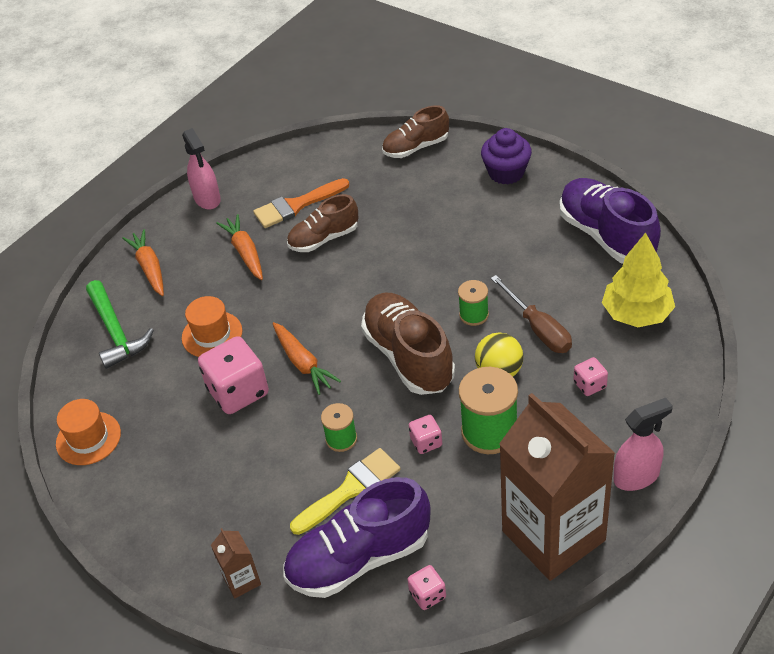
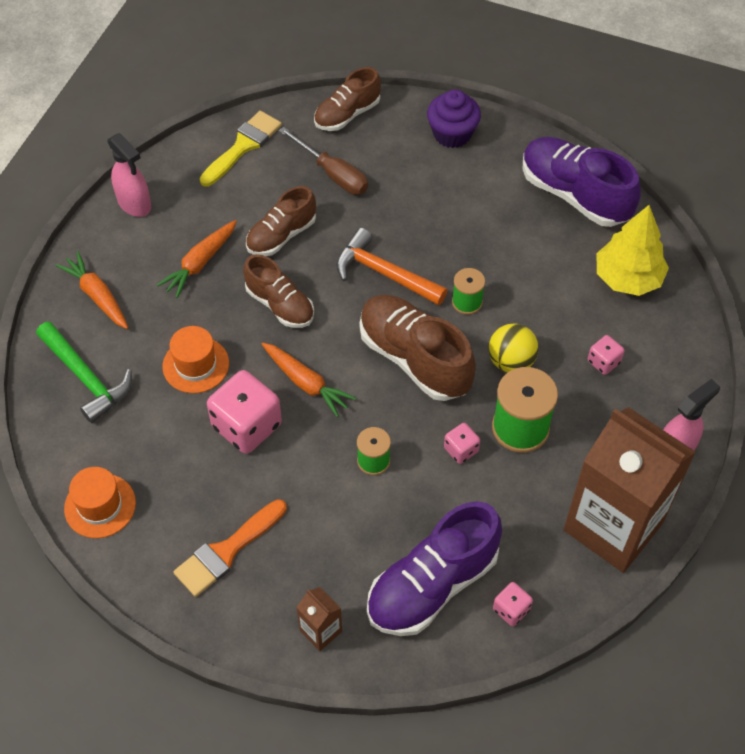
camera: 20 degrees left, 10 degrees up
(245, 252) = (200, 263): orange carrot -> orange carrot turned 105 degrees counterclockwise
(297, 205) = (238, 199): orange brush -> orange brush (227, 551)
(303, 295) = (280, 305): none -> brown shoe
(350, 489) = (400, 514): yellow brush -> yellow brush (243, 146)
(405, 281) = (384, 273): none -> orange hammer
(538, 328) = (536, 308): brown screwdriver -> brown screwdriver (333, 174)

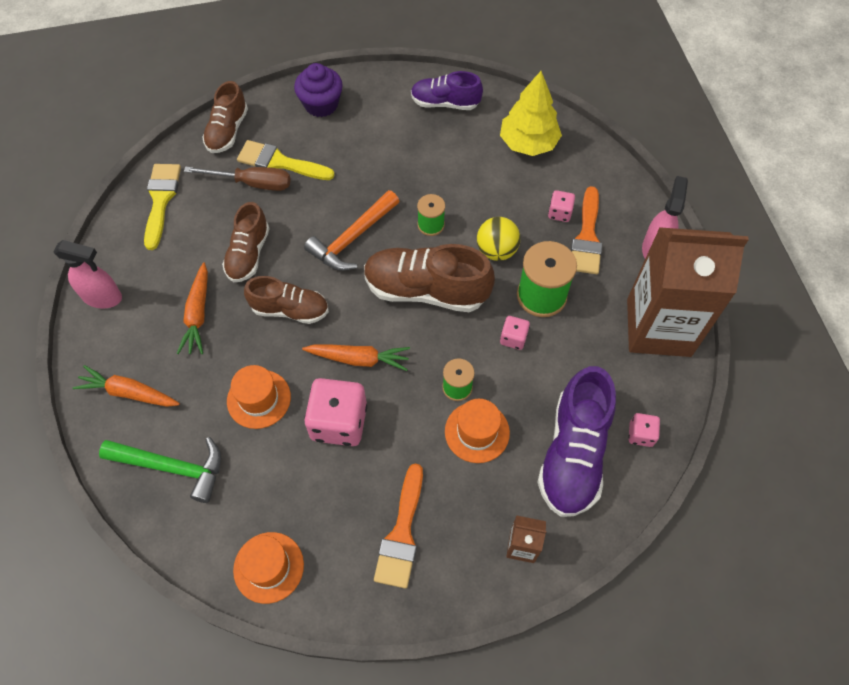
camera: 35 degrees left, 5 degrees up
(360, 510) = (477, 432): none -> orange hat
(372, 168) = (280, 162): none -> yellow brush
(384, 273) = (353, 238): orange hammer -> orange hammer turned 45 degrees counterclockwise
(574, 195) = (445, 103): purple shoe -> purple shoe, size x0.63
(612, 400) = (587, 237): none -> orange brush

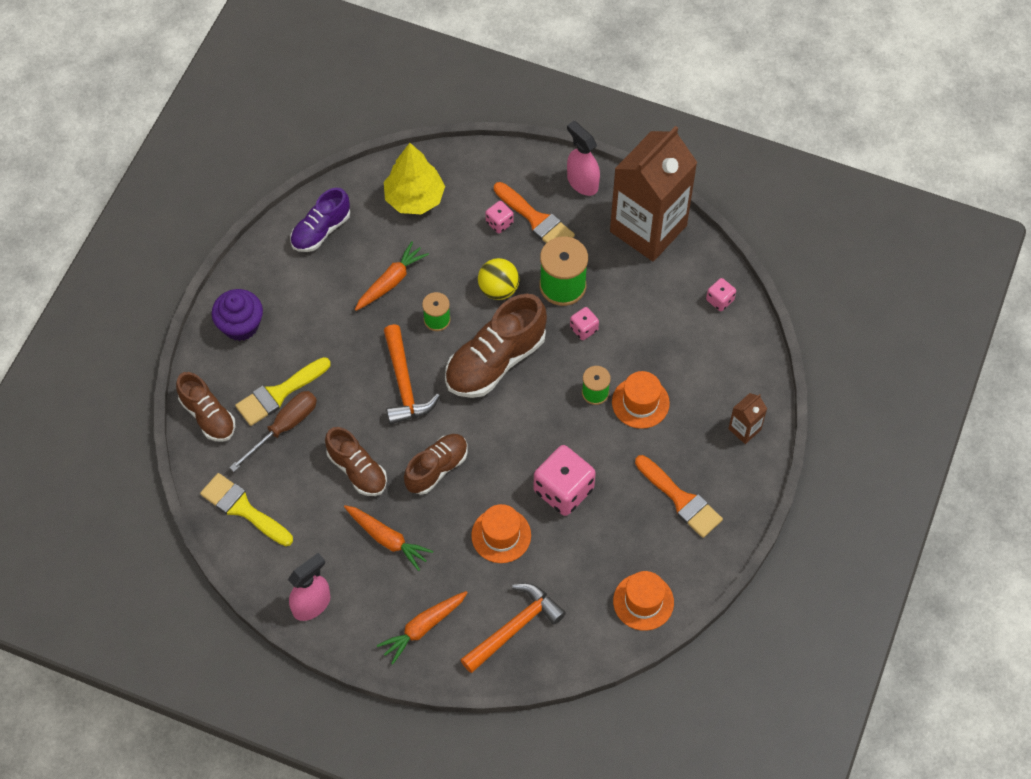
camera: 55 degrees left, 0 degrees up
(172, 467) = (514, 627): green hammer -> orange hammer
(359, 359) = (520, 445): orange carrot -> orange carrot (391, 281)
(573, 454) = (702, 352): purple shoe -> none

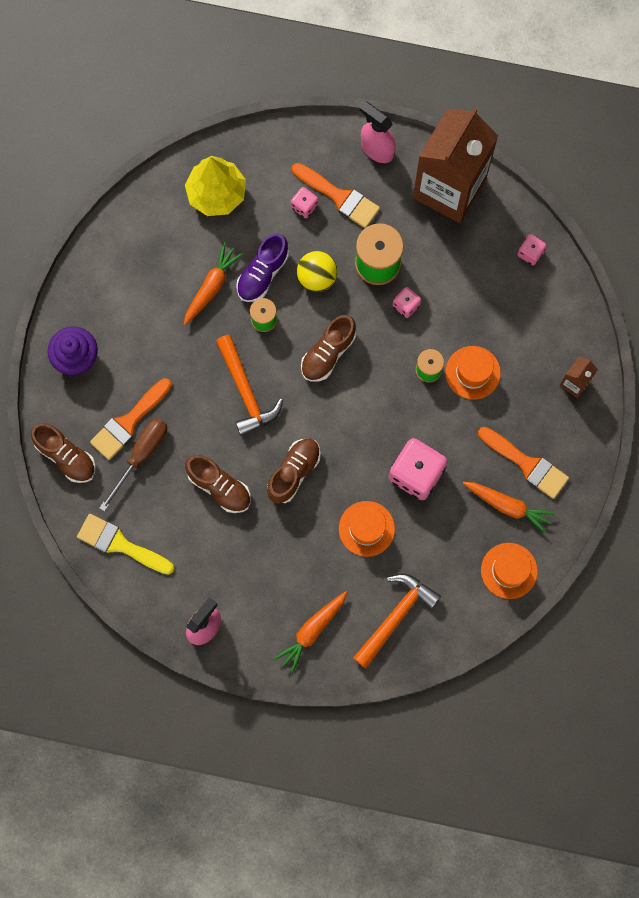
camera: 10 degrees left, 15 degrees up
(279, 393) = (129, 422): yellow brush -> orange brush
(321, 230) = (132, 244): purple shoe -> purple shoe (262, 274)
(387, 539) = (261, 551): orange carrot -> orange carrot (508, 506)
(495, 361) = (328, 353): brown shoe -> brown shoe, size x0.63

